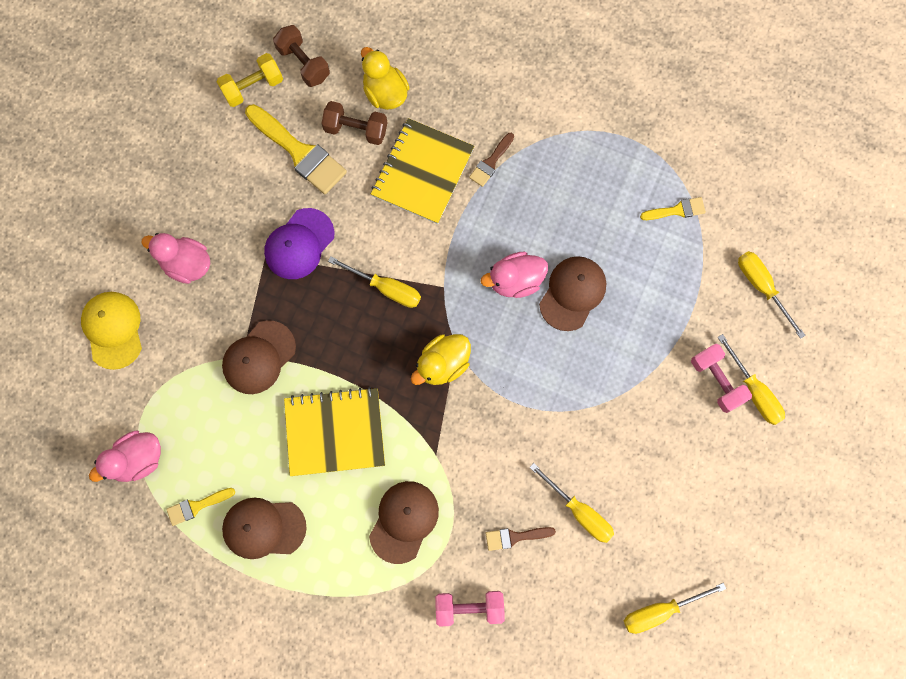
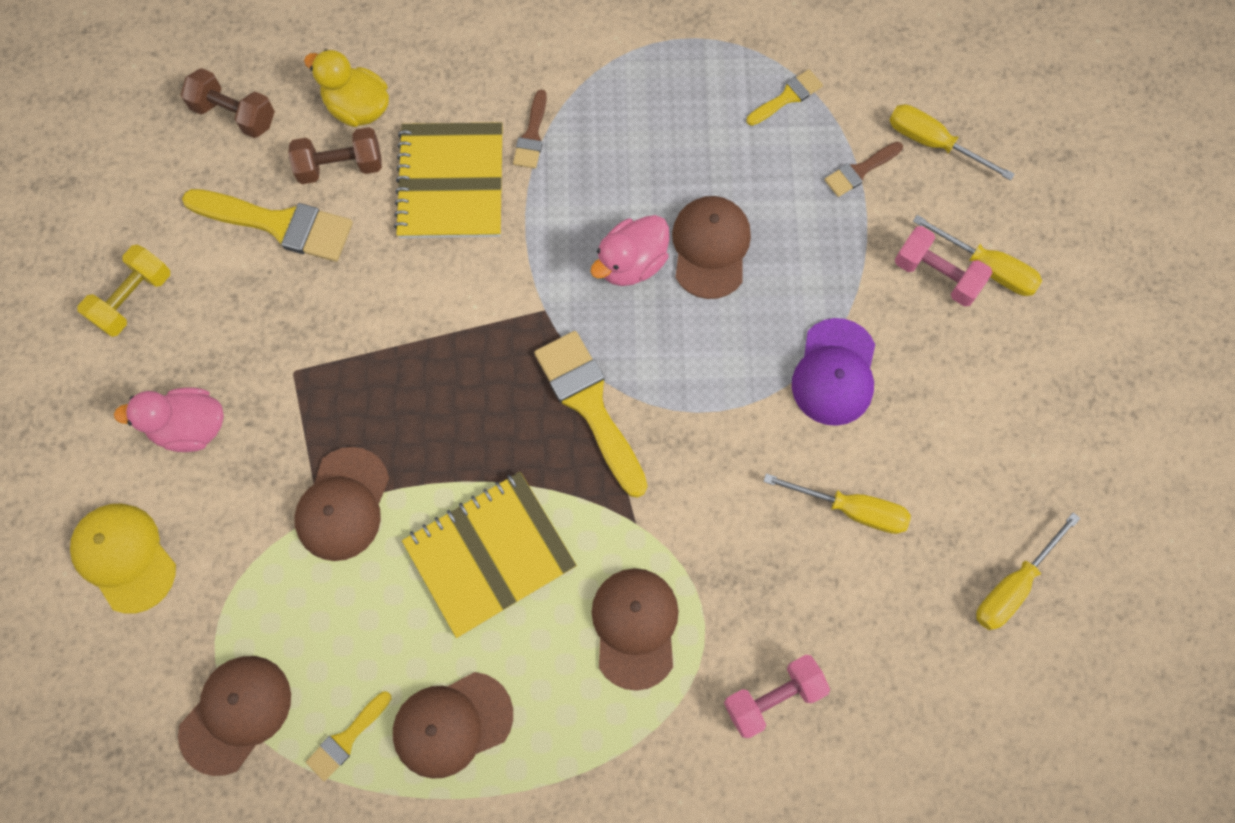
camera: 25 degrees left, 5 degrees down
(138, 459) = (236, 714): pink duck -> brown cap
(253, 87) = (180, 170): yellow dumbbell -> yellow dumbbell (133, 299)
(299, 244) = (331, 337): purple cap -> purple cap (834, 372)
(386, 288) = (471, 343): yellow screwdriver -> none
(443, 364) = (589, 405): yellow duck -> yellow brush
(515, 537) = (787, 579): brown brush -> brown brush (860, 171)

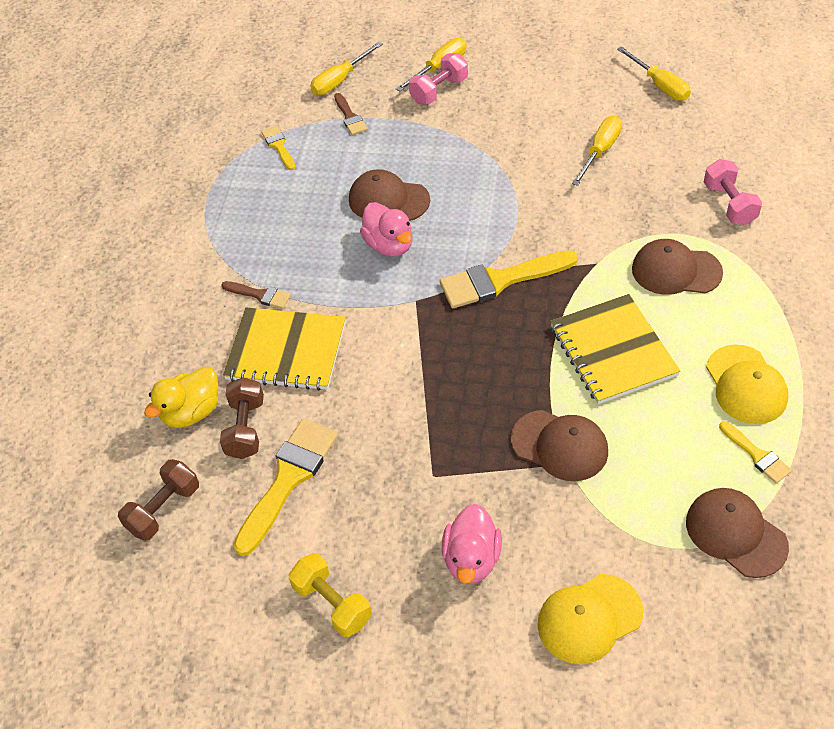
camera: 75 degrees left, 20 degrees down
(452, 724) = (746, 385): brown cap -> yellow cap
(834, 372) = (500, 147): purple cap -> none

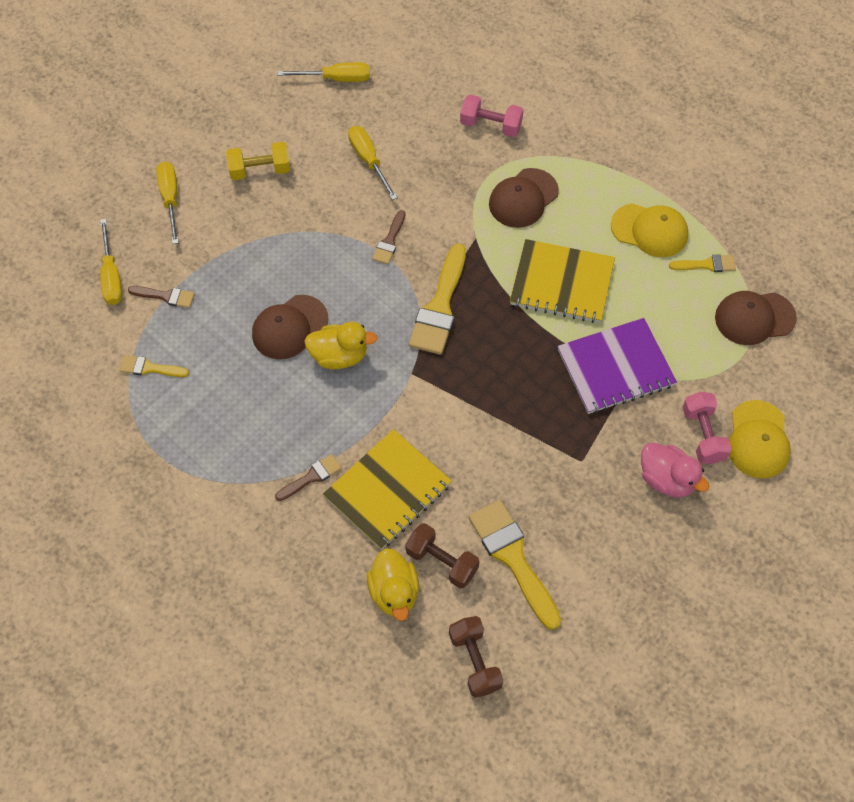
camera: 60 degrees left, 10 degrees up
(332, 604) = (641, 588): yellow dumbbell -> yellow dumbbell (260, 170)
(389, 245) = (339, 356): pink duck -> yellow duck
(439, 91) = (198, 217): pink dumbbell -> pink dumbbell (703, 435)
(533, 210) = (389, 241): none -> brown brush
(560, 445) = (615, 368): brown cap -> purple notebook

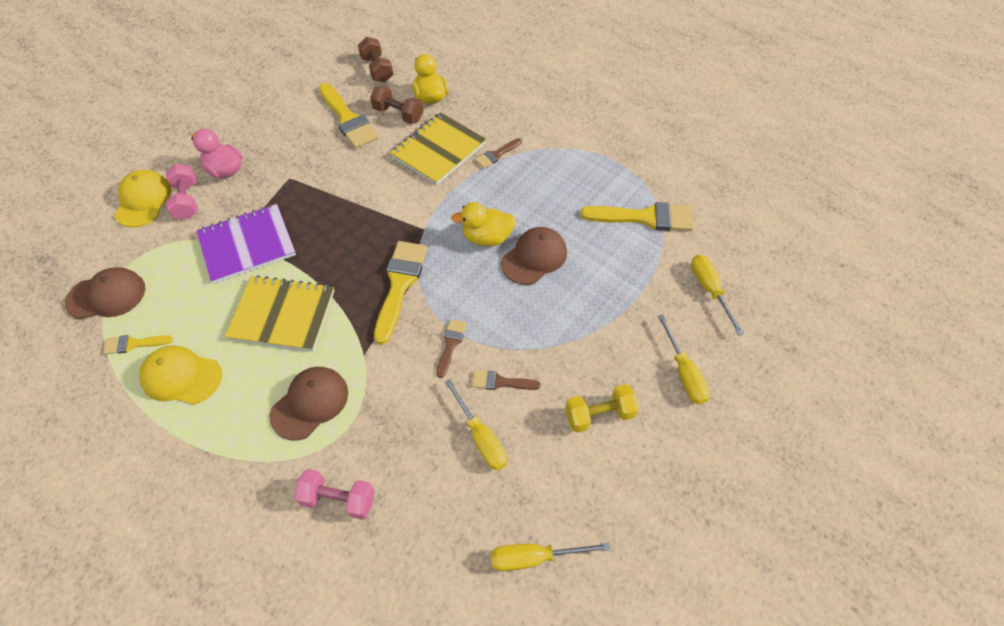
camera: 175 degrees right, 5 degrees down
(149, 368) = (645, 217): yellow brush -> yellow brush, size x1.92
(165, 296) = (653, 276): brown brush -> brown brush (500, 382)

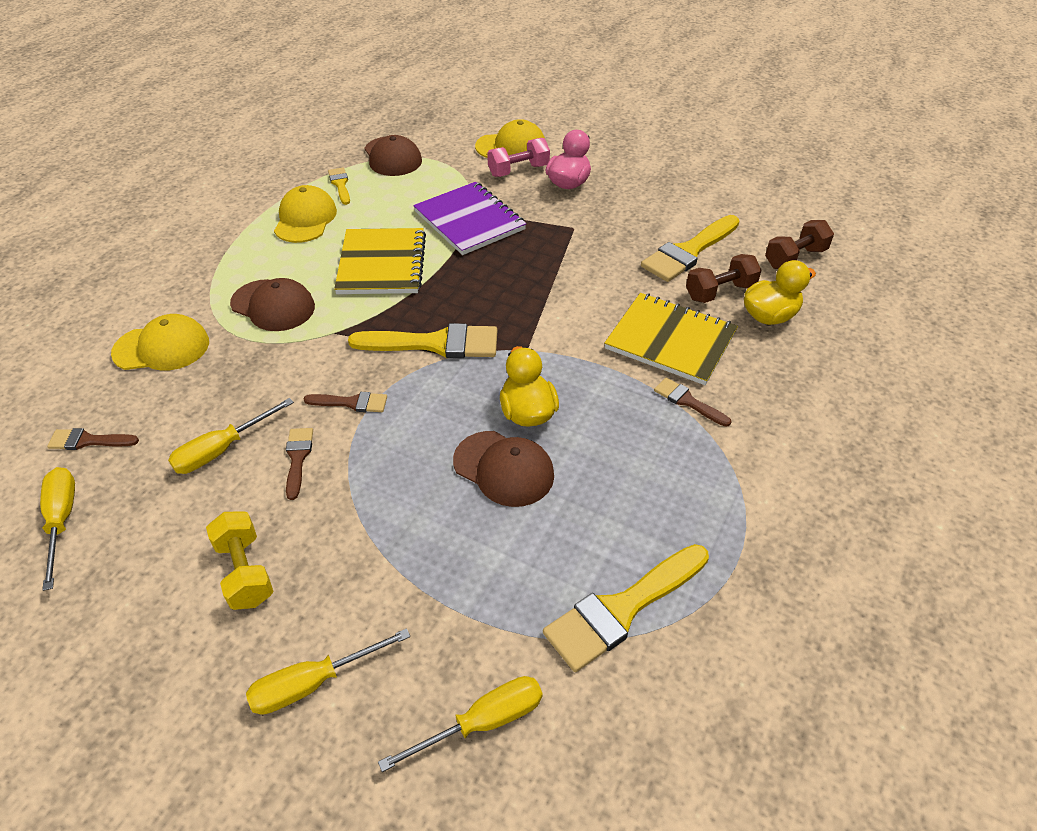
camera: 80 degrees right, 10 degrees down
(338, 499) = (162, 347): pink dumbbell -> yellow cap
(398, 114) = (720, 292): brown dumbbell -> brown dumbbell turned 45 degrees clockwise
(447, 550) = (88, 441): none -> brown brush
(645, 217) = (622, 609): yellow brush -> yellow brush turned 60 degrees clockwise

